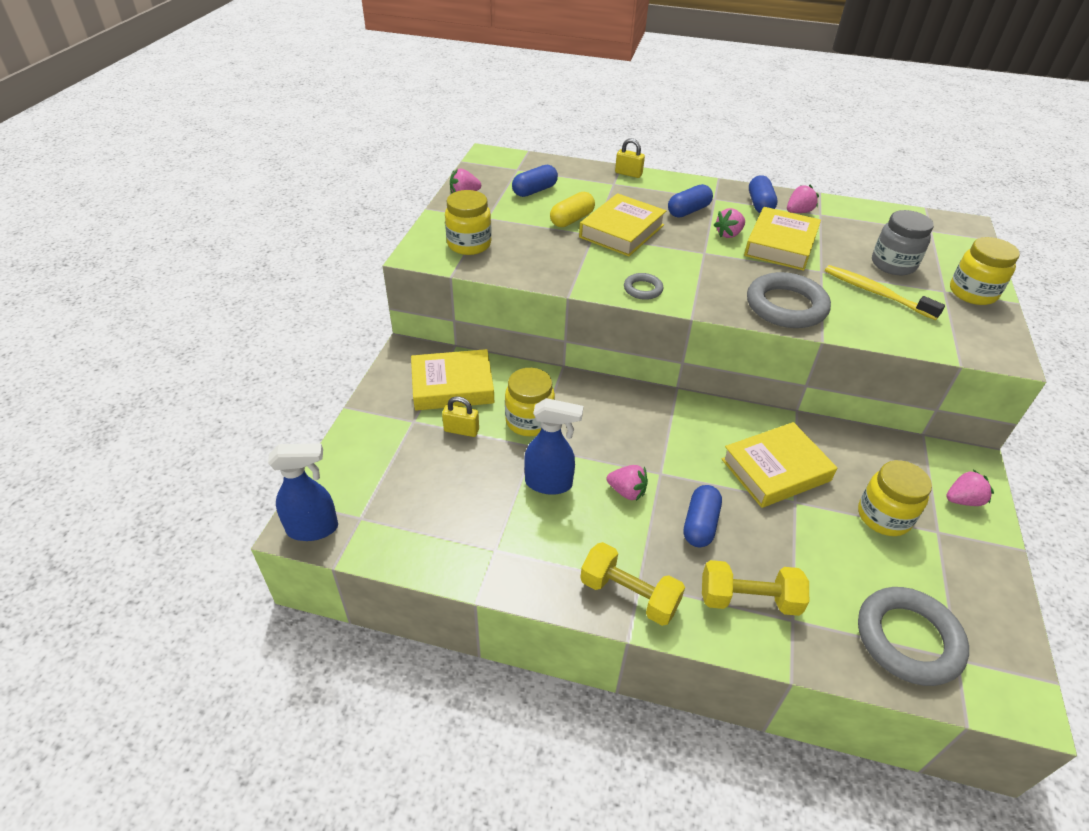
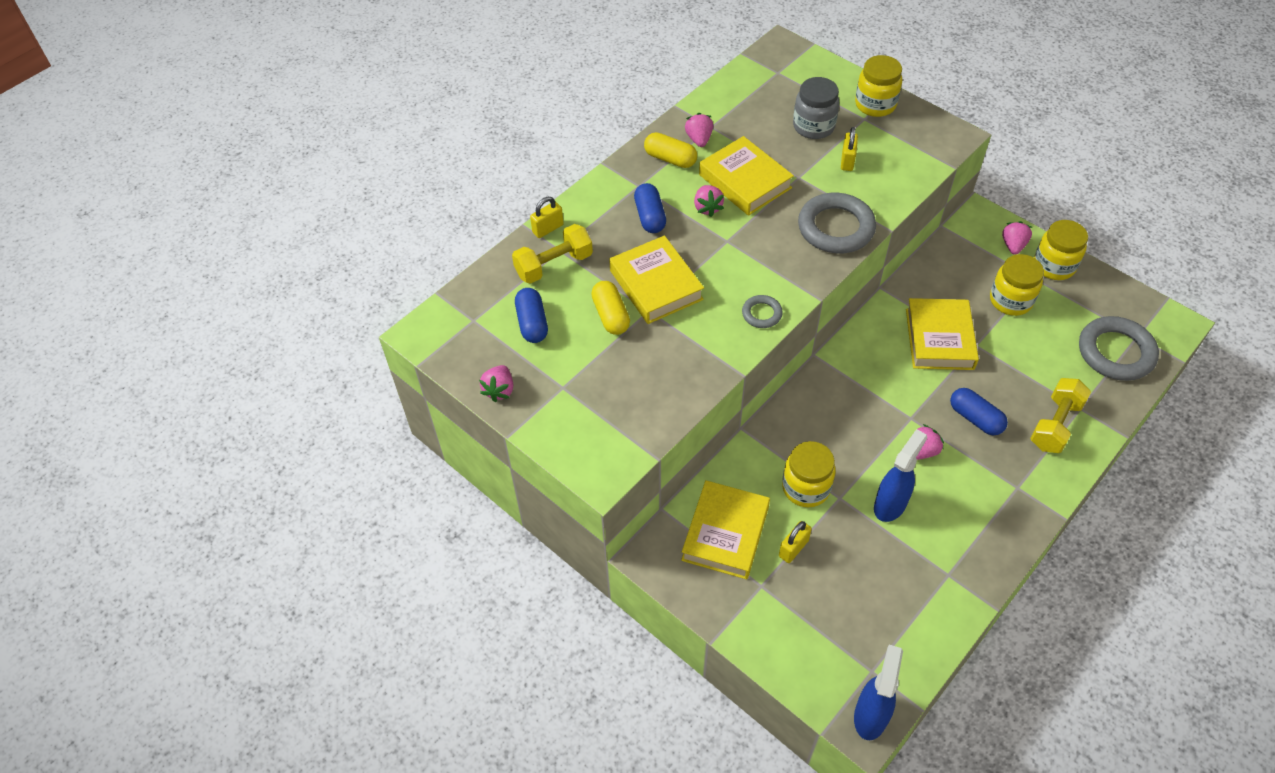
camera: 60 degrees left, 10 degrees up
(469, 244) = (608, 422): yellow jar -> yellow jar (1054, 266)
(629, 595) = (1026, 499): yellow dumbbell -> yellow dumbbell (554, 265)
(760, 204) = (670, 159): blue capsule -> yellow capsule
(877, 293) = (847, 161): yellow toothbrush -> yellow padlock

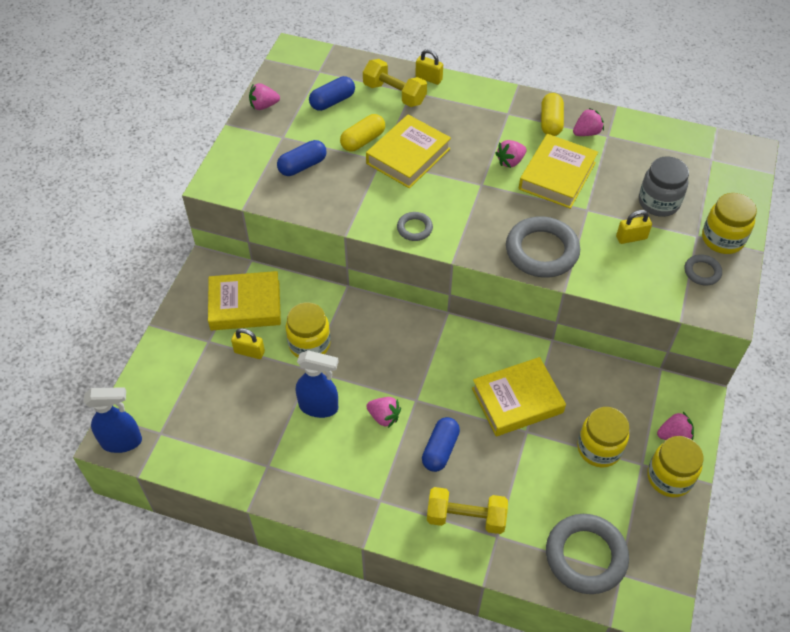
camera: 65 degrees right, 0 degrees up
(650, 217) = (478, 130): blue capsule -> blue capsule (302, 166)
(906, 132) = (702, 272): none -> grey ring

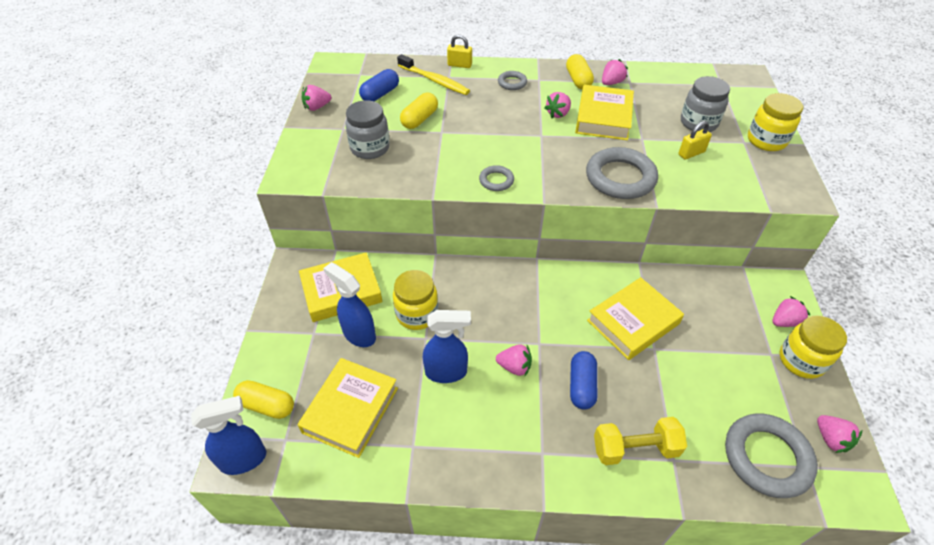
camera: 15 degrees left, 5 degrees down
(151, 399) = (267, 405): none -> yellow capsule
(249, 352) = (358, 334): yellow padlock -> blue spray bottle
(302, 166) = (370, 148): blue capsule -> grey jar
(394, 94) = (434, 80): yellow dumbbell -> yellow toothbrush
(408, 156) = (466, 124): yellow book -> yellow book (350, 410)
(599, 448) = (726, 349): yellow jar -> none
(657, 556) = (831, 439): none -> pink strawberry
(702, 272) = (765, 168): grey ring -> grey ring (512, 83)

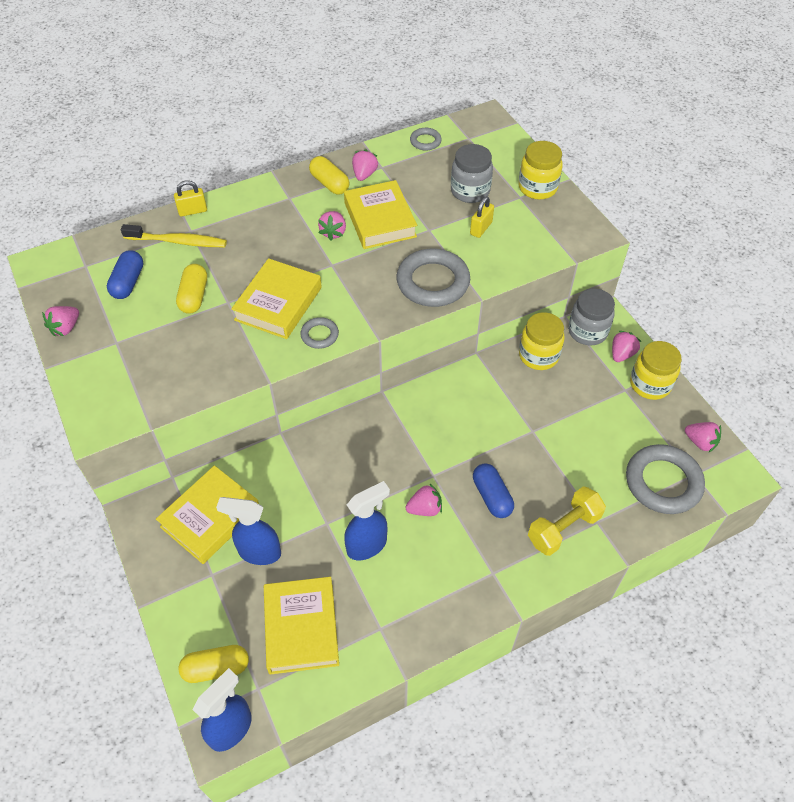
camera: 30 degrees left, 5 degrees up
(370, 148) = (164, 353): grey jar -> grey jar (587, 331)
(417, 314) = (303, 503): yellow jar -> yellow jar (538, 355)
(512, 83) = (264, 213): grey ring -> grey ring (425, 141)
(633, 322) = (502, 414): yellow book -> yellow book (278, 304)

